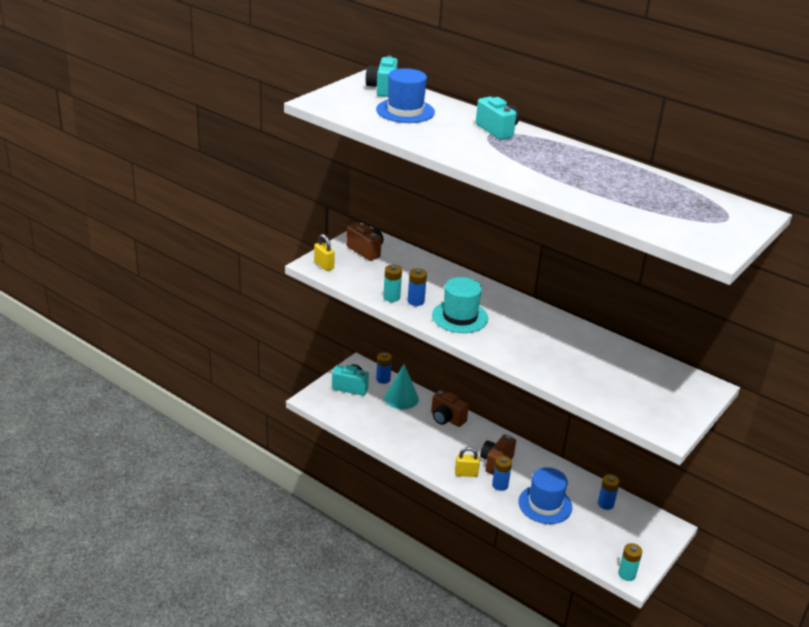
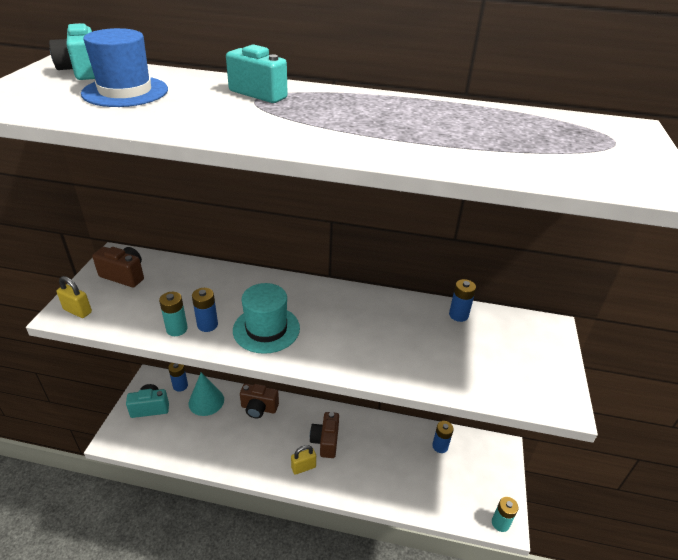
camera: 25 degrees left, 5 degrees up
(500, 485) = (340, 467): blue battery -> blue battery (458, 315)
(545, 504) = (391, 472): blue hat -> none

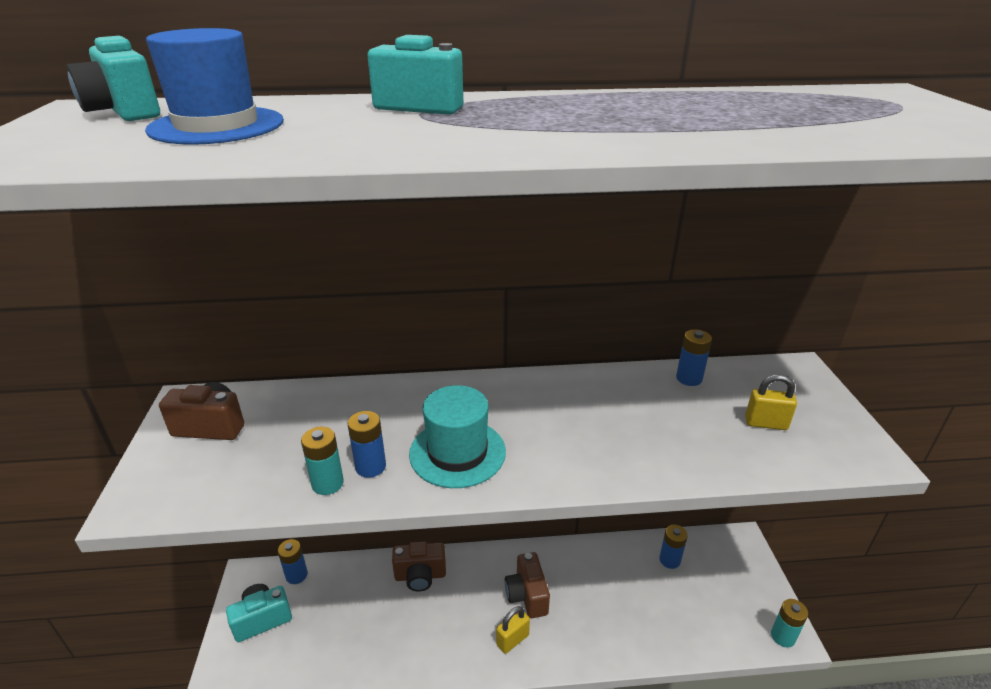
camera: 15 degrees left, 5 degrees down
(77, 311) = (157, 494): yellow padlock -> yellow padlock (765, 423)
(206, 401) = (342, 587): turquoise cone -> none

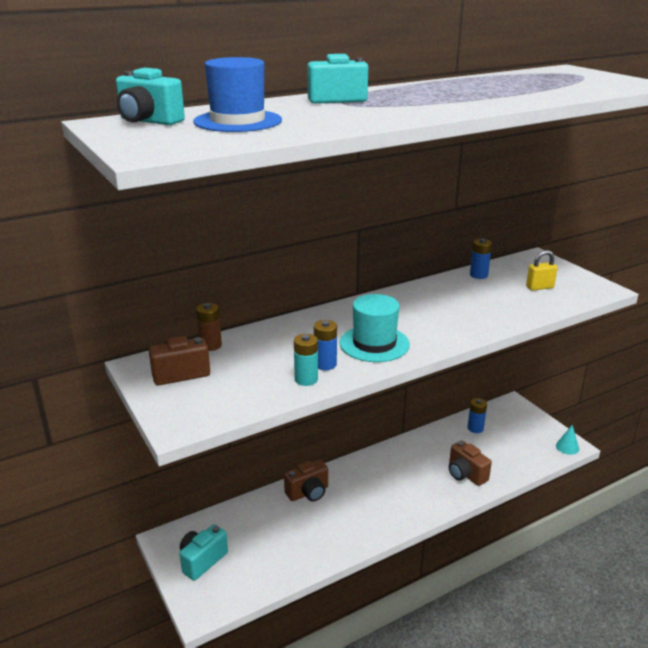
camera: 25 degrees left, 5 degrees down
(278, 396) = (210, 345): none -> brown battery
(296, 575) = (207, 524): blue battery -> none
(512, 640) = (403, 506): yellow padlock -> none
(527, 595) = (395, 478): brown camera -> brown camera (465, 474)
(783, 636) = (567, 447): turquoise battery -> turquoise cone

